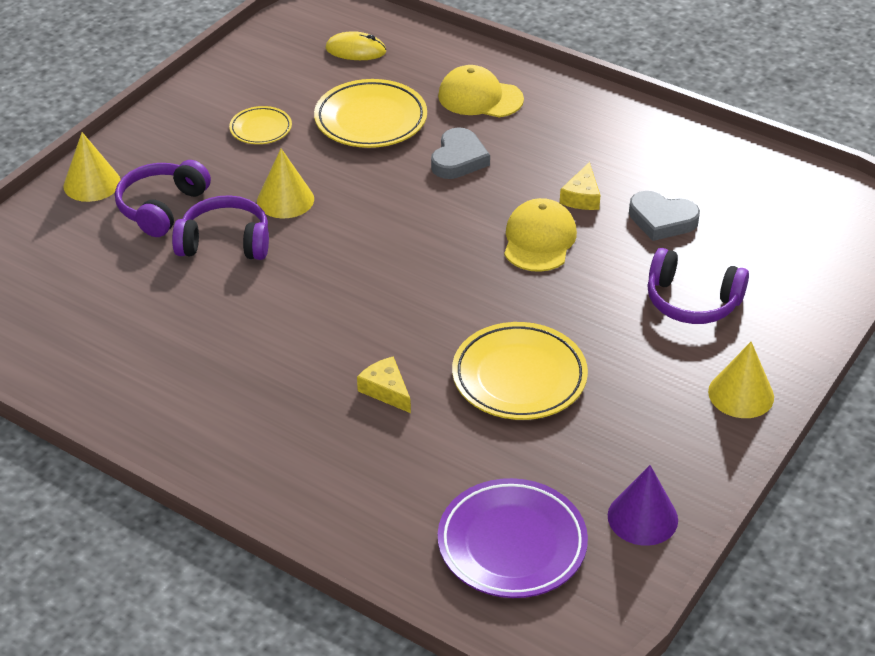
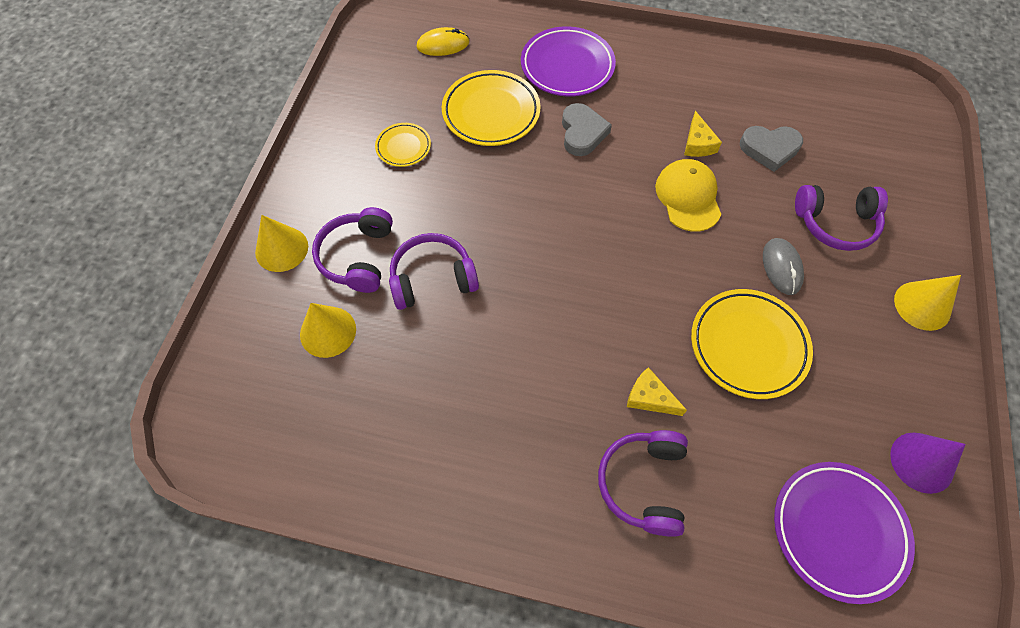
camera: 20 degrees left, 20 degrees up
(285, 200) = (461, 217): yellow cone -> yellow cone (328, 331)
(336, 453) = (643, 483): none -> purple headphones
(480, 97) = (567, 66): yellow cap -> purple plate
(602, 323) = (782, 267): none -> grey mouse

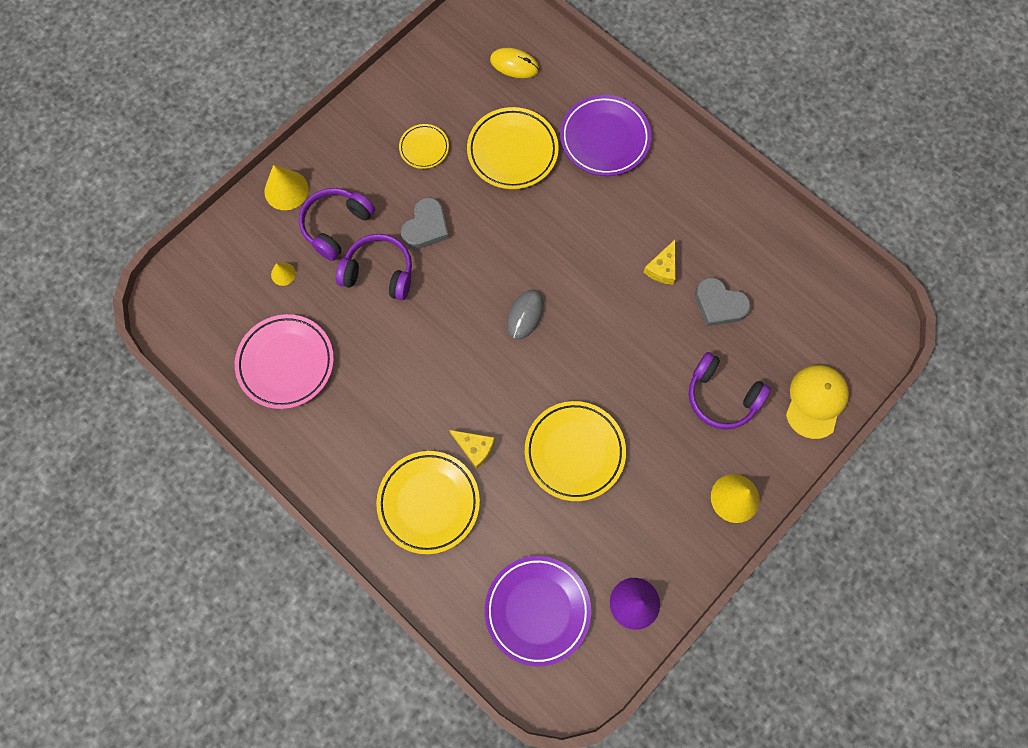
camera: 30 degrees right, 10 degrees up
(328, 331) = (283, 274): yellow cone -> yellow cone, size x0.54
(388, 422) = (286, 363): none -> pink plate
(582, 133) = (574, 209): grey heart -> grey heart (426, 227)
(643, 483) = (428, 503): purple headphones -> yellow plate
(649, 397) = (474, 448): yellow cheese -> yellow cheese turned 150 degrees clockwise
(688, 197) = (619, 310): yellow cap -> yellow cap (815, 401)
(782, 267) = (648, 408): grey mouse -> grey mouse (525, 315)

